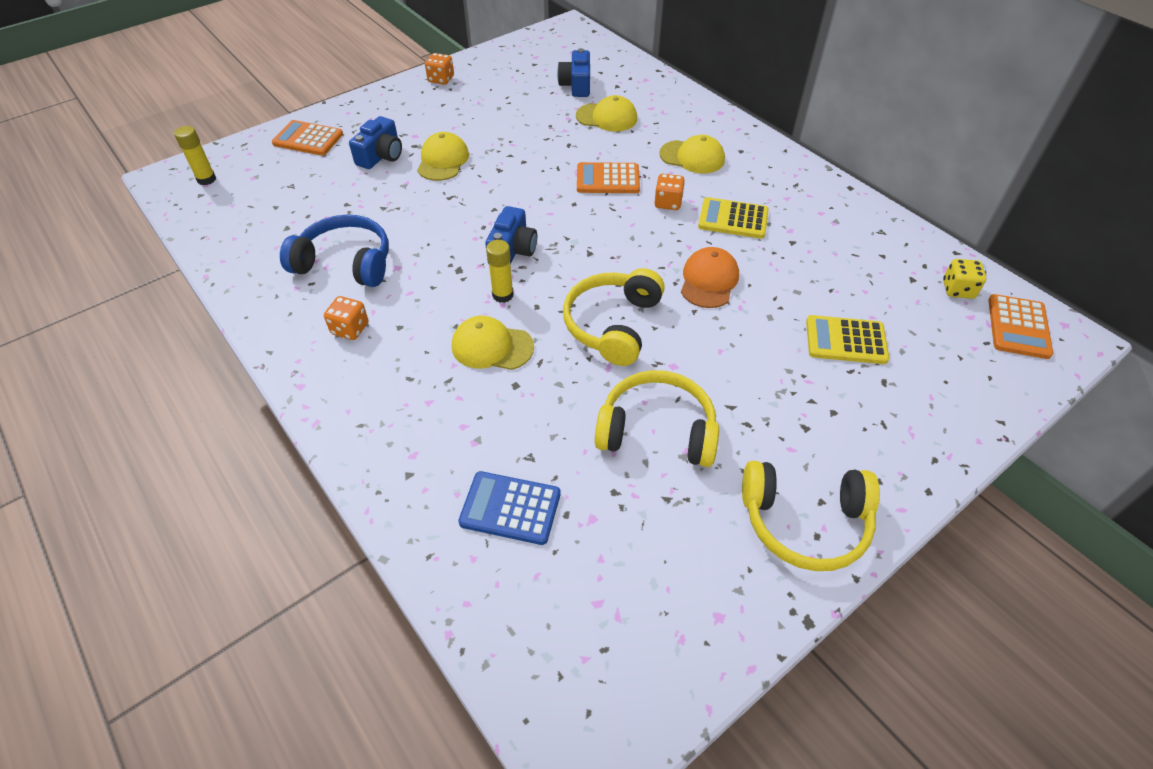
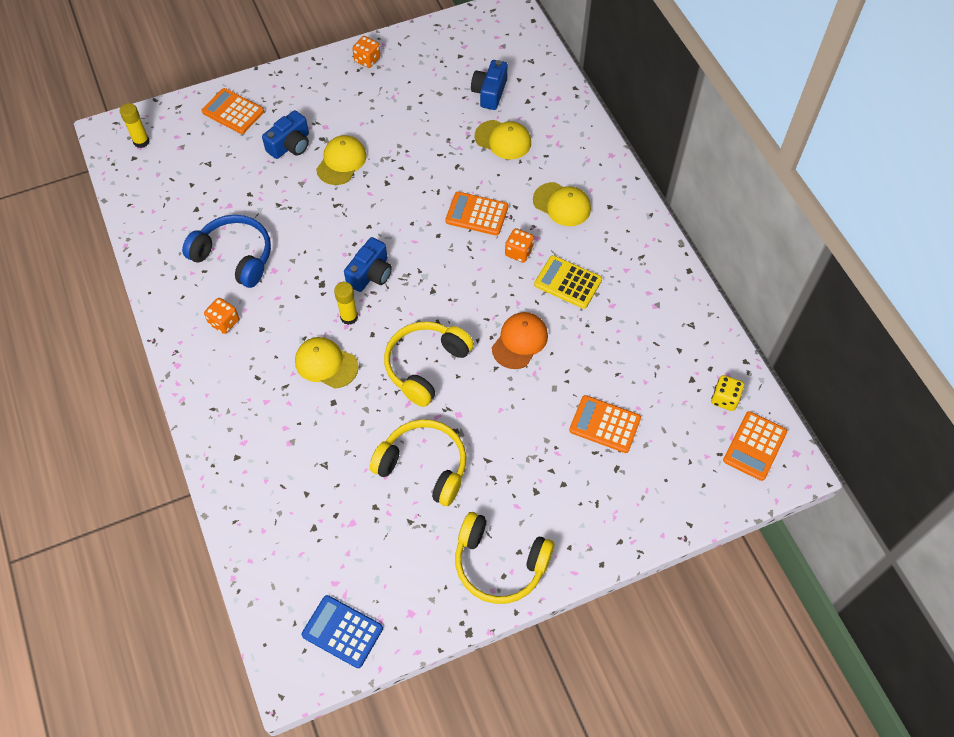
camera: 15 degrees right, 10 degrees up
(510, 508) = (299, 500): blue calculator -> blue calculator (342, 631)
(846, 340) = (605, 424): yellow calculator -> orange calculator

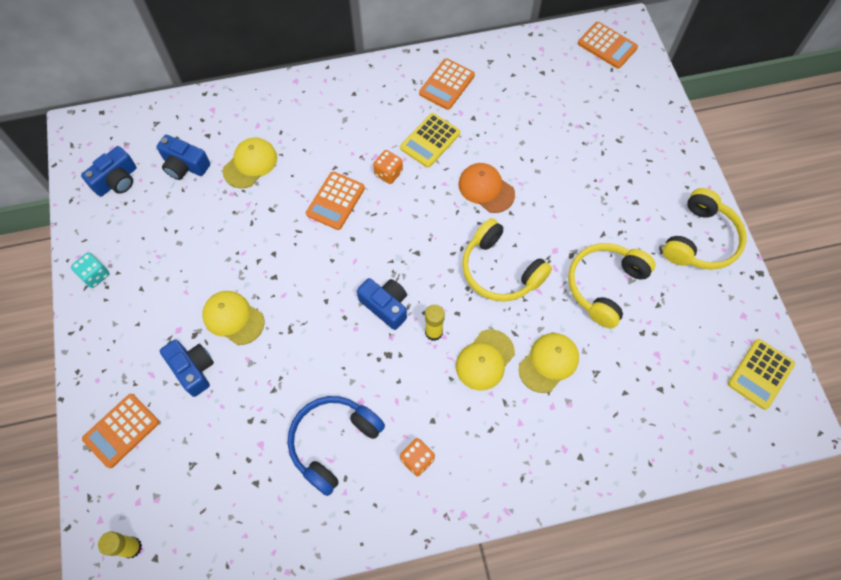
camera: 80 degrees left, 5 degrees up
(342, 631) = (760, 374): blue calculator -> yellow calculator
(367, 60) = (95, 275): orange dice -> turquoise dice
(463, 49) = (117, 180): none -> blue camera
(562, 204) = (342, 129): yellow cap -> yellow cap (548, 363)
(605, 424) = (577, 140): orange calculator -> orange calculator (446, 84)
(724, 399) = (563, 55): yellow dice -> none

